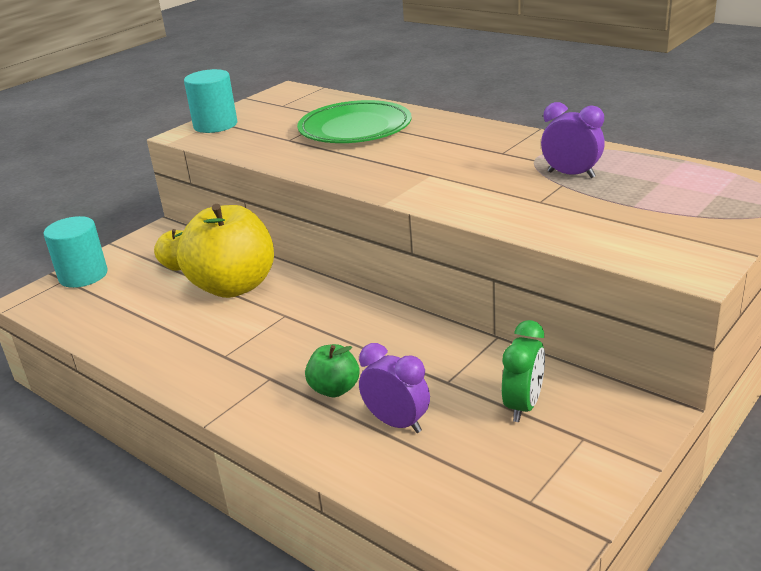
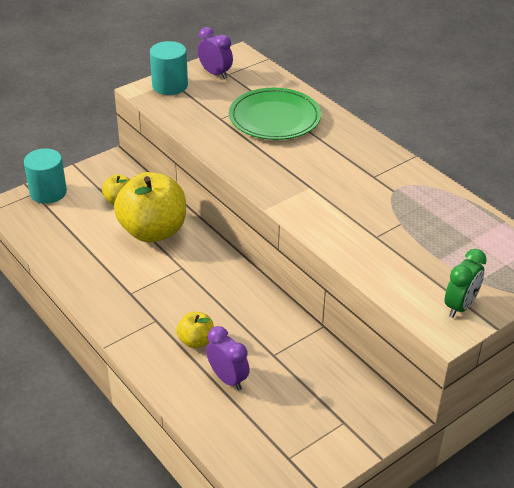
camera: 10 degrees right, 10 degrees up
(334, 389) = (196, 341): green apple -> yellow apple
(523, 406) = (316, 387): green clock -> green clock (460, 306)
(571, 175) = (412, 215): purple clock -> purple clock (215, 74)

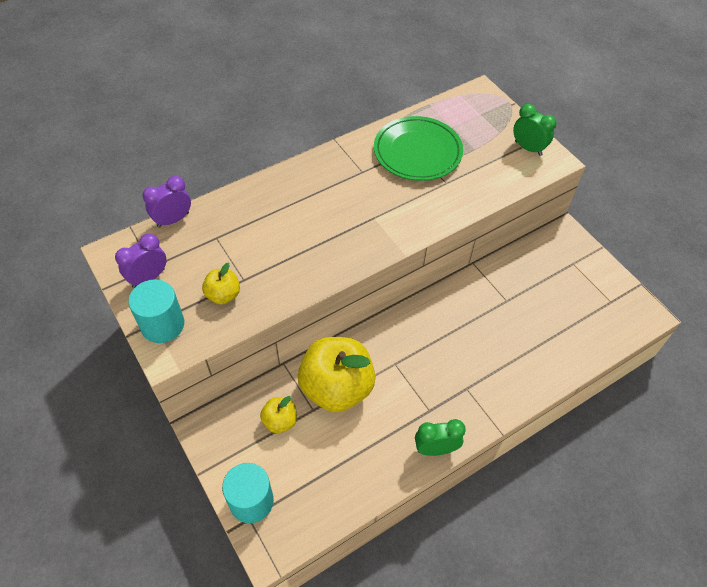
camera: 85 degrees left, 15 degrees up
(89, 298) = (435, 449): none -> green clock
(196, 341) = (492, 356): yellow apple -> yellow apple (223, 295)
(228, 379) = (535, 335): purple clock -> purple clock (173, 220)
(274, 118) = (253, 232): green plate -> green plate (417, 152)

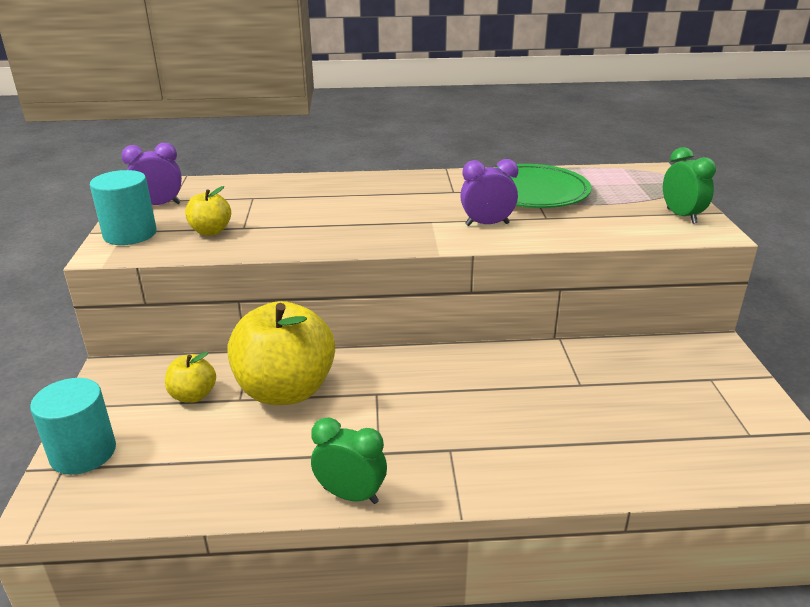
camera: 30 degrees right, 25 degrees down
(173, 220) = (228, 179): purple clock -> purple clock (487, 224)

